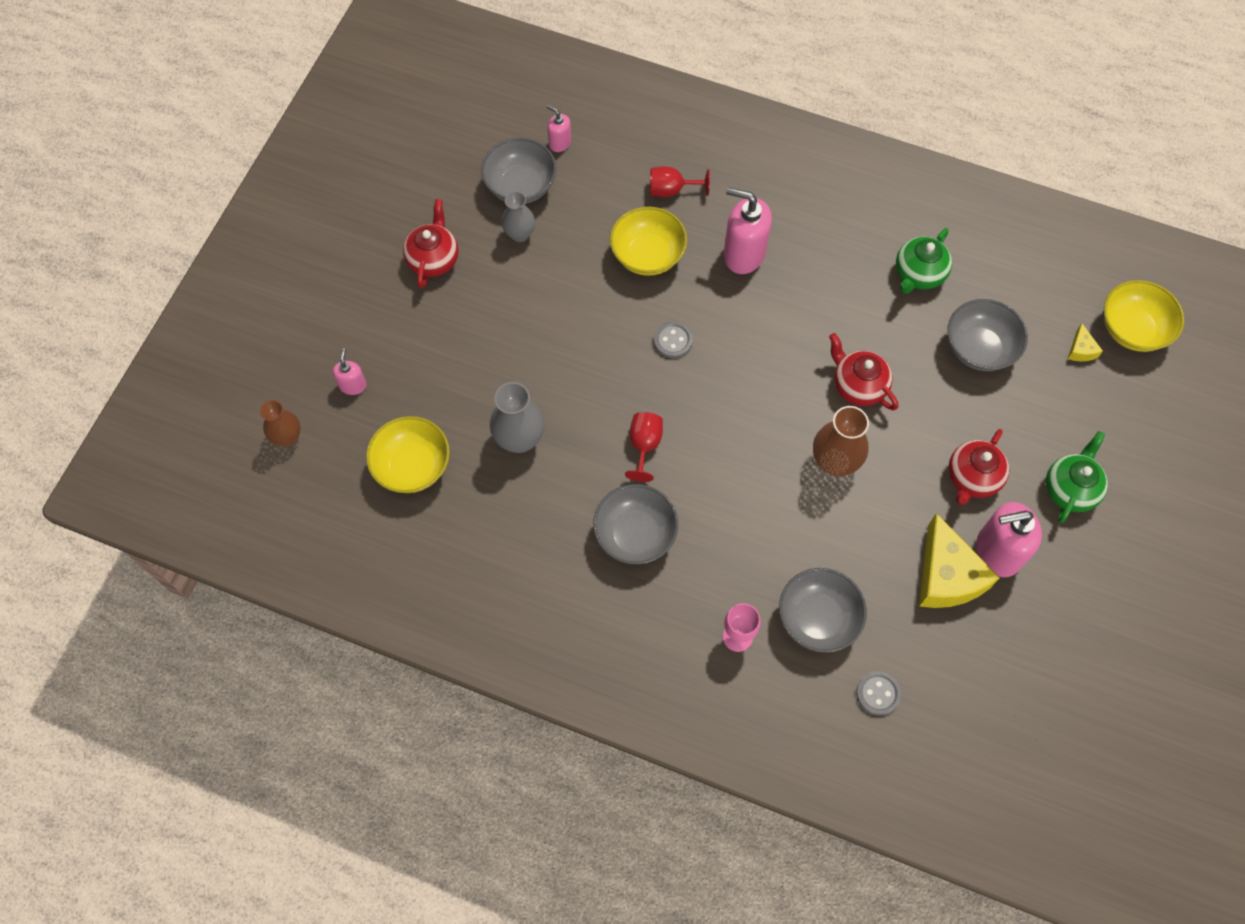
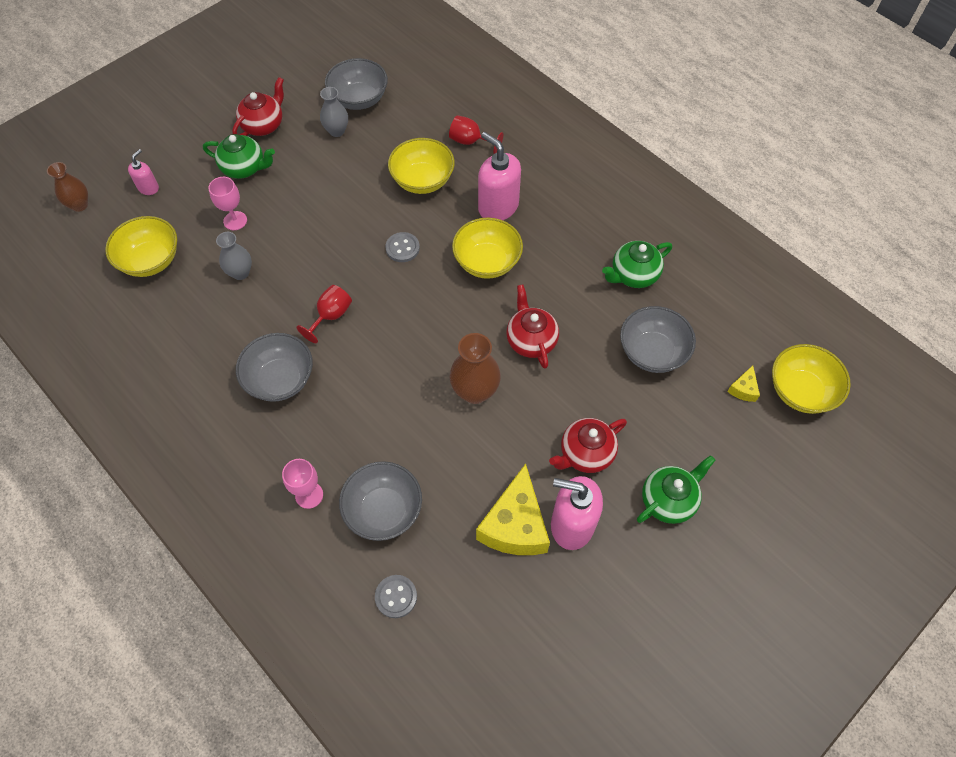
camera: 25 degrees right, 5 degrees down
(445, 318) = (244, 168): none -> green teapot
(475, 383) = (235, 221): none -> pink goblet
(519, 439) = (240, 273): grey vase -> grey vase, size x0.67
(560, 143) = (407, 80): pink soap dispenser -> none
(767, 320) = (487, 262): none -> yellow bowl

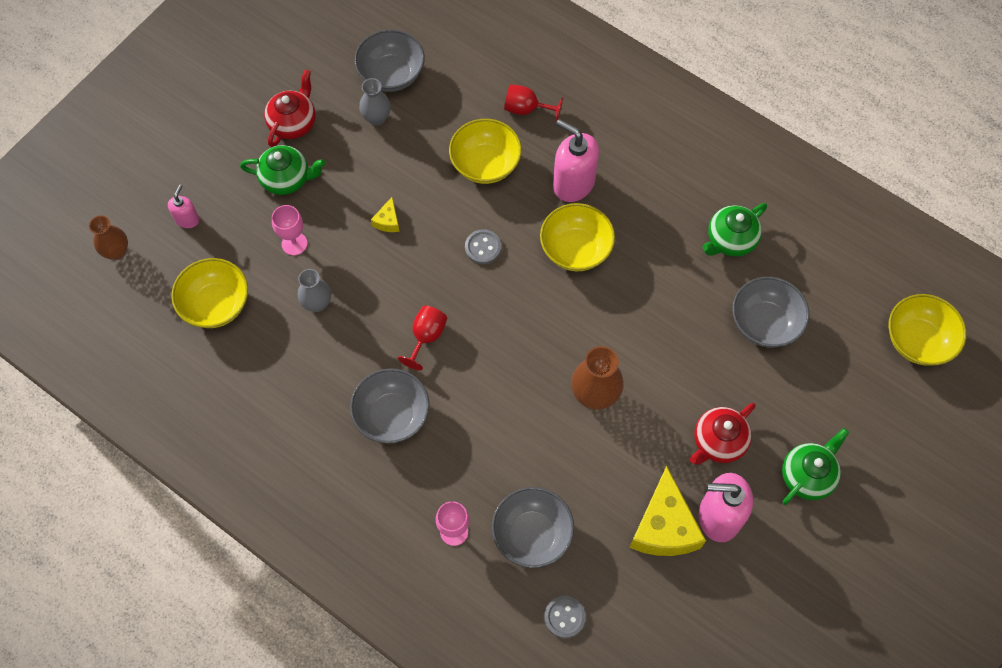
camera: 10 degrees left, 5 degrees up
(531, 340) = (639, 330): red teapot -> none
(743, 389) = (861, 348): yellow cheese -> yellow cheese (388, 221)

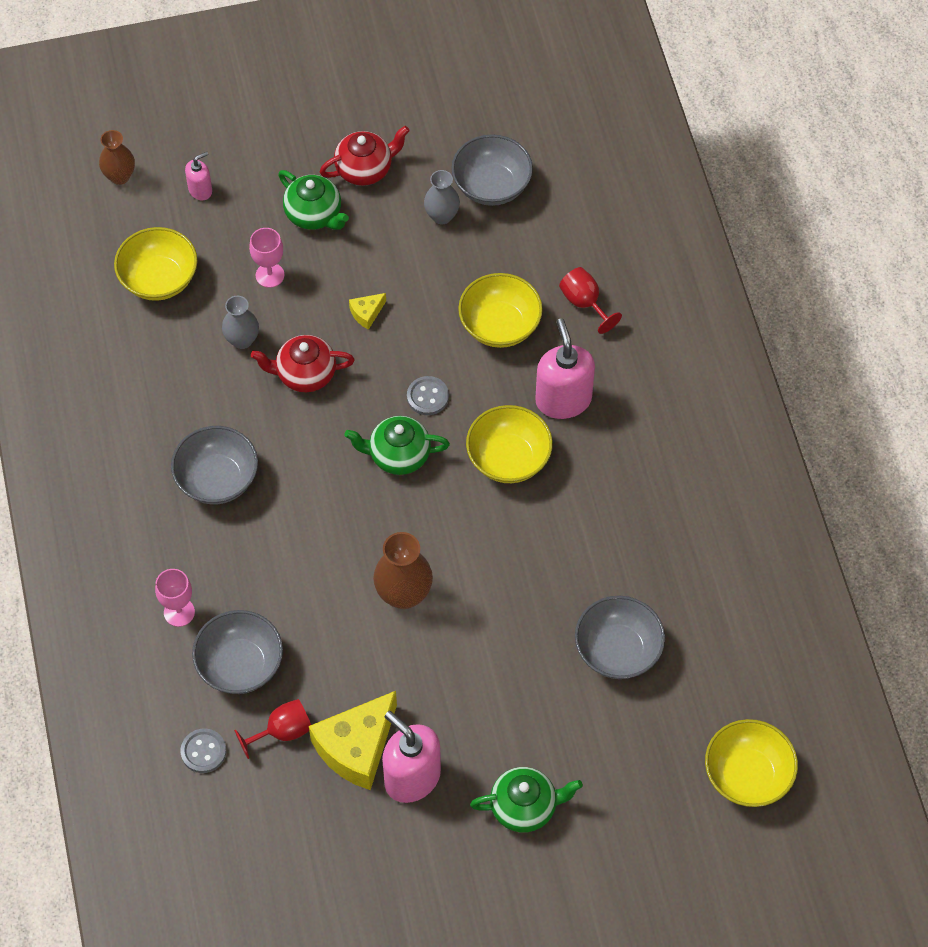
camera: 40 degrees right, 5 degrees down
(426, 337) = (307, 436): red goblet -> red goblet (283, 731)
(718, 442) = (473, 717): red teapot -> red teapot (305, 374)
(730, 240) = (659, 555): green teapot -> green teapot (398, 455)

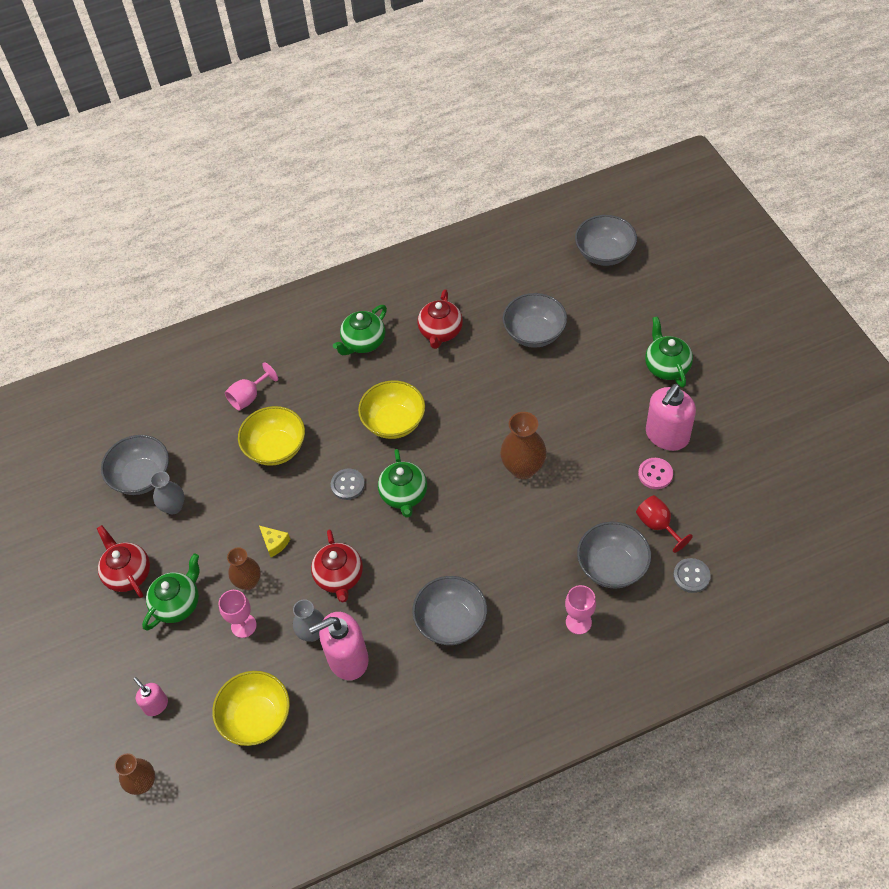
camera: 95 degrees left, 5 degrees down
(323, 283) = (248, 582): none -> brown vase
(357, 748) = (655, 474): yellow cheese -> pink button
(563, 400) = (337, 397): pink soap dispenser -> pink soap dispenser (347, 659)
(584, 303) = (249, 397): red goblet -> pink goblet
(644, 535) = (440, 332): none -> red teapot
(645, 440) = (363, 342): none -> green teapot
(747, 775) = (604, 254): yellow bowl -> grey bowl

